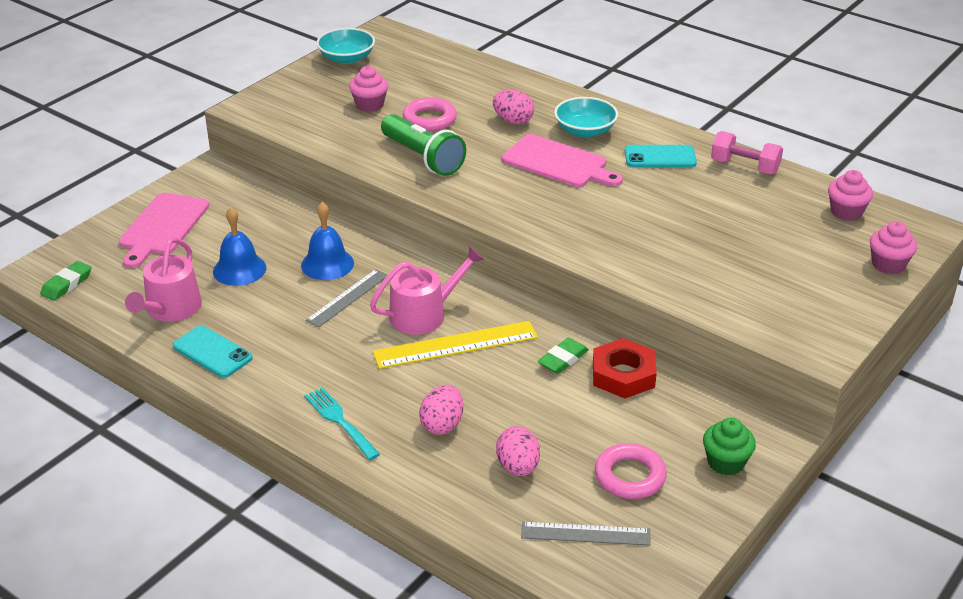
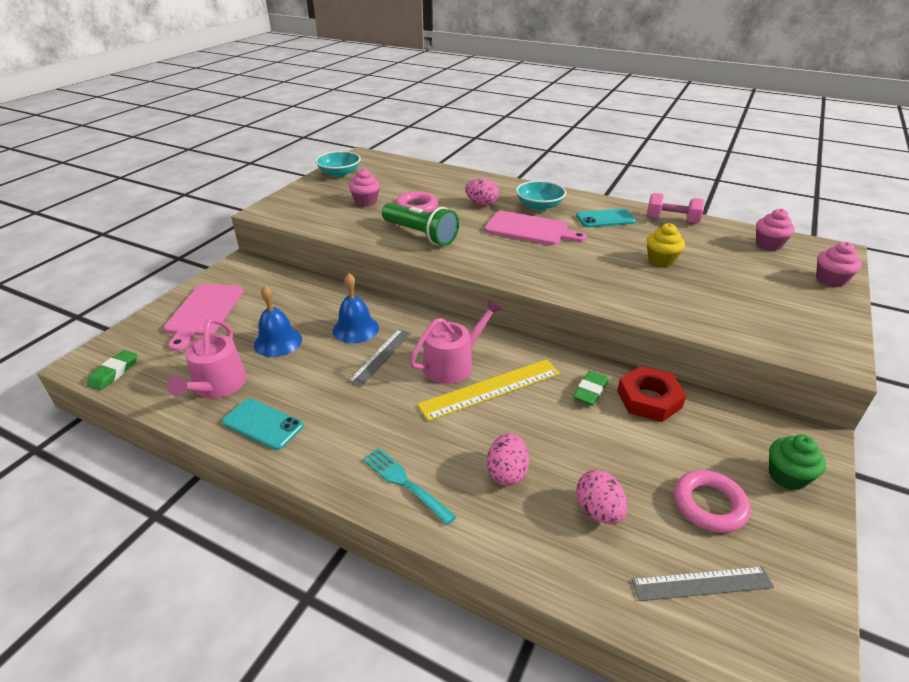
camera: 10 degrees left, 0 degrees up
(697, 219) = (661, 260): none -> yellow cupcake

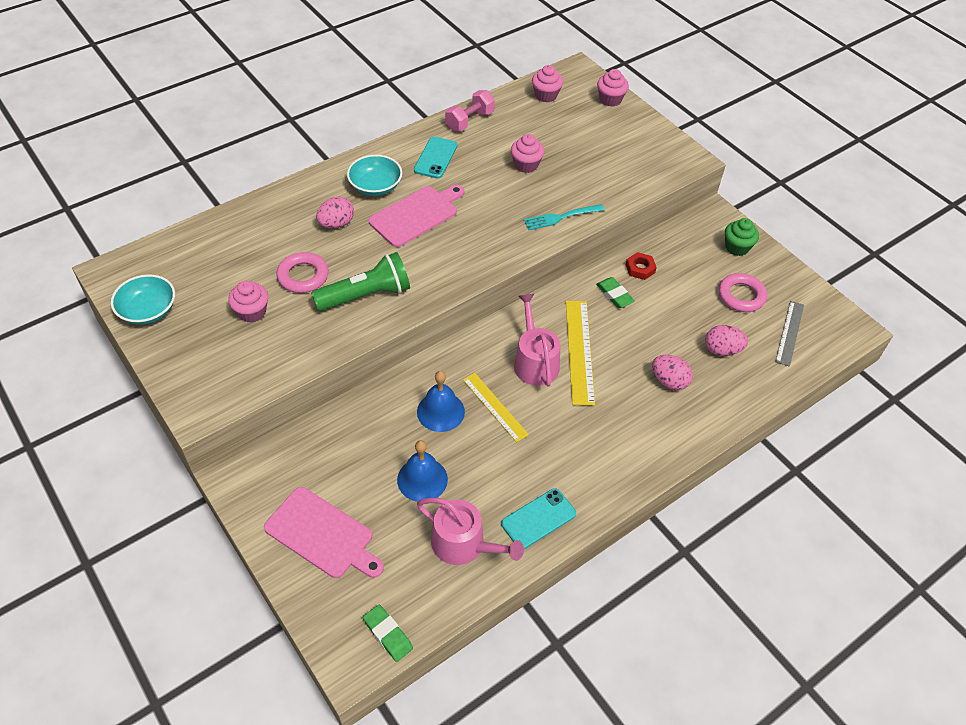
camera: 65 degrees left, 15 degrees up
(381, 356) = (495, 407): grey ruler -> yellow ruler
(405, 483) = (650, 443): turquoise fork -> turquoise fork (560, 217)
(649, 399) = (640, 268): red nut -> red nut, size x0.60
(661, 260) = (526, 165): yellow cupcake -> pink cupcake

